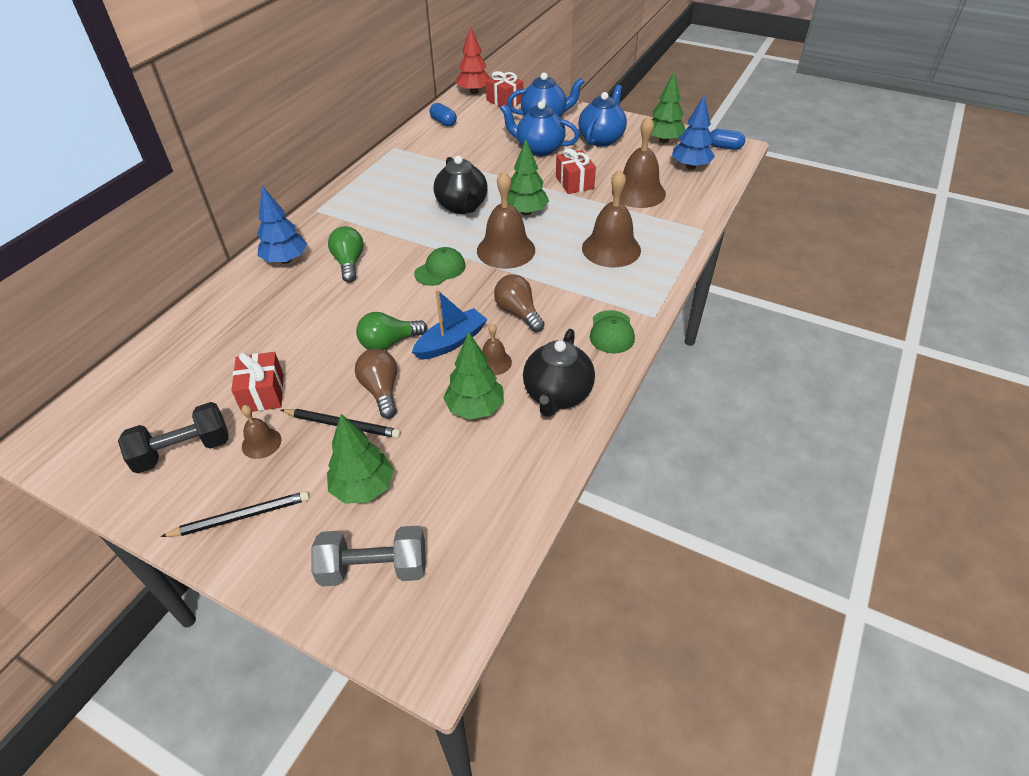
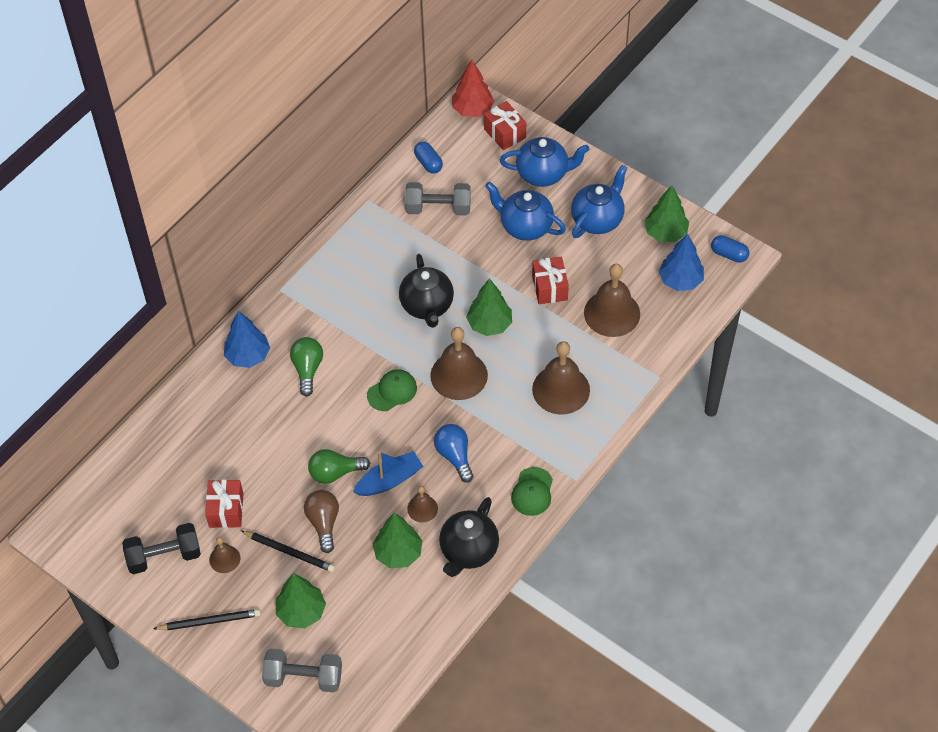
camera: 10 degrees right, 10 degrees up
(458, 146) = (438, 208): none -> grey dumbbell
(518, 312) = (454, 456): brown light bulb -> blue light bulb

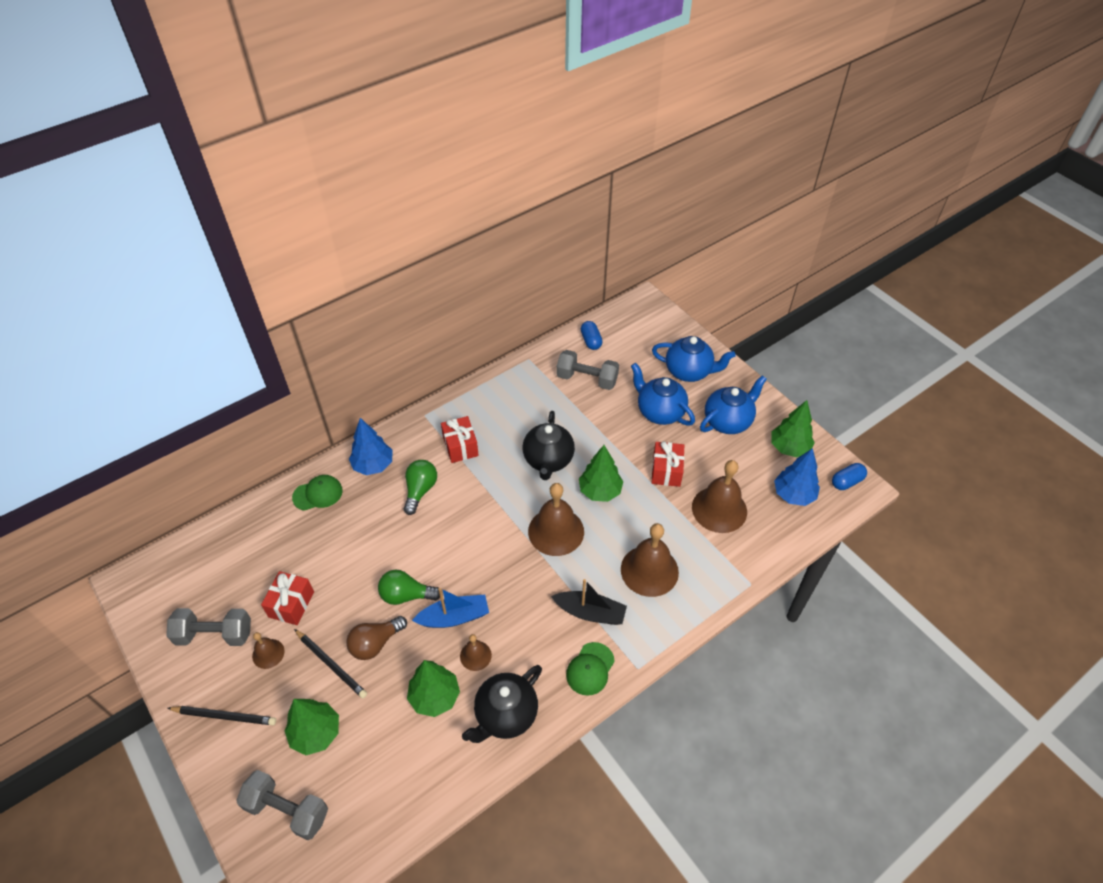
camera: 15 degrees right, 5 degrees down
(164, 556) = (214, 634): black dumbbell -> grey dumbbell
(323, 523) = (375, 643): brown light bulb -> brown light bulb turned 135 degrees counterclockwise
(392, 391) = (488, 530): green cap -> green cap (318, 494)
(454, 456) = (525, 610): blue light bulb -> none
(472, 110) = (642, 307): red tree -> none
(504, 133) = (665, 332): red gift -> red gift (460, 446)
(516, 442) = (590, 612): none -> black boat
(729, 254) = (846, 482): blue capsule -> blue capsule turned 75 degrees counterclockwise

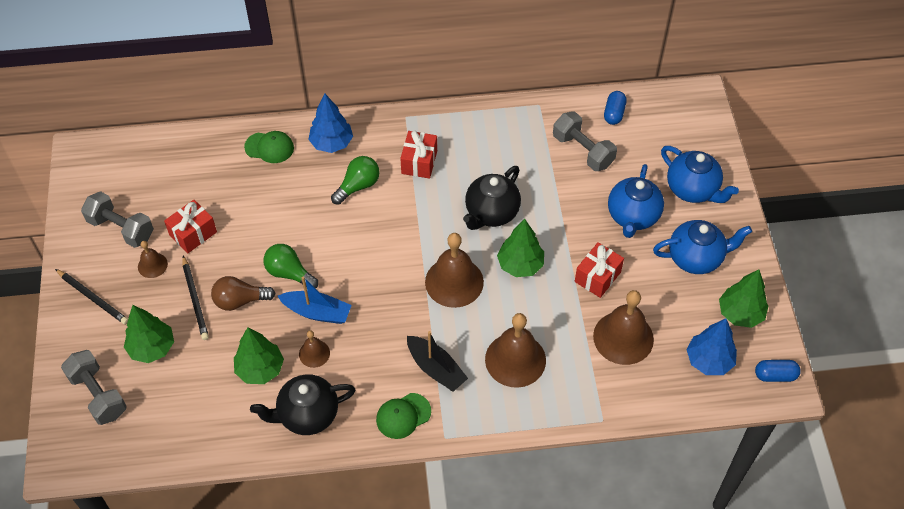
camera: 30 degrees right, 5 degrees up
(659, 412) = (632, 216): blue teapot -> blue teapot turned 150 degrees counterclockwise

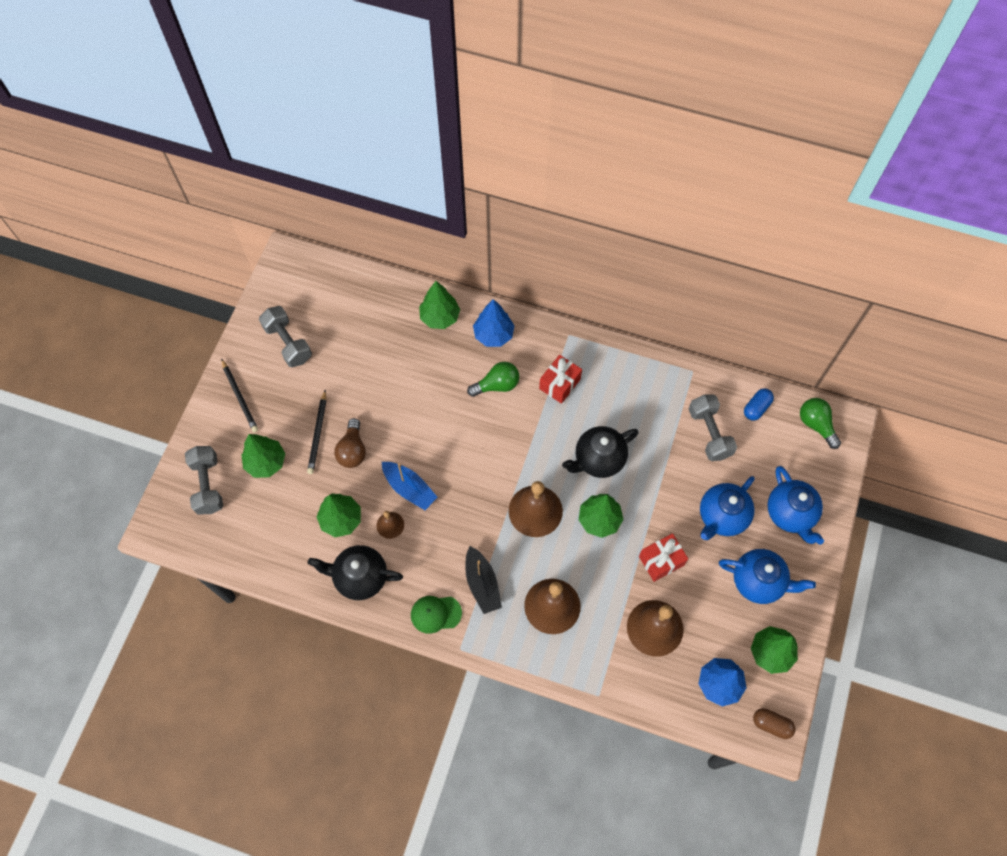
camera: 25 degrees right, 10 degrees up
(152, 265) = (298, 387): brown bell -> none
(193, 233) = (342, 372): red gift -> none
(240, 300) = (352, 450): brown light bulb -> brown light bulb turned 105 degrees counterclockwise
(269, 147) = (440, 317): green cap -> green tree
(289, 273) = (403, 442): green light bulb -> green light bulb (816, 425)
(775, 375) = (771, 724): blue capsule -> brown capsule

